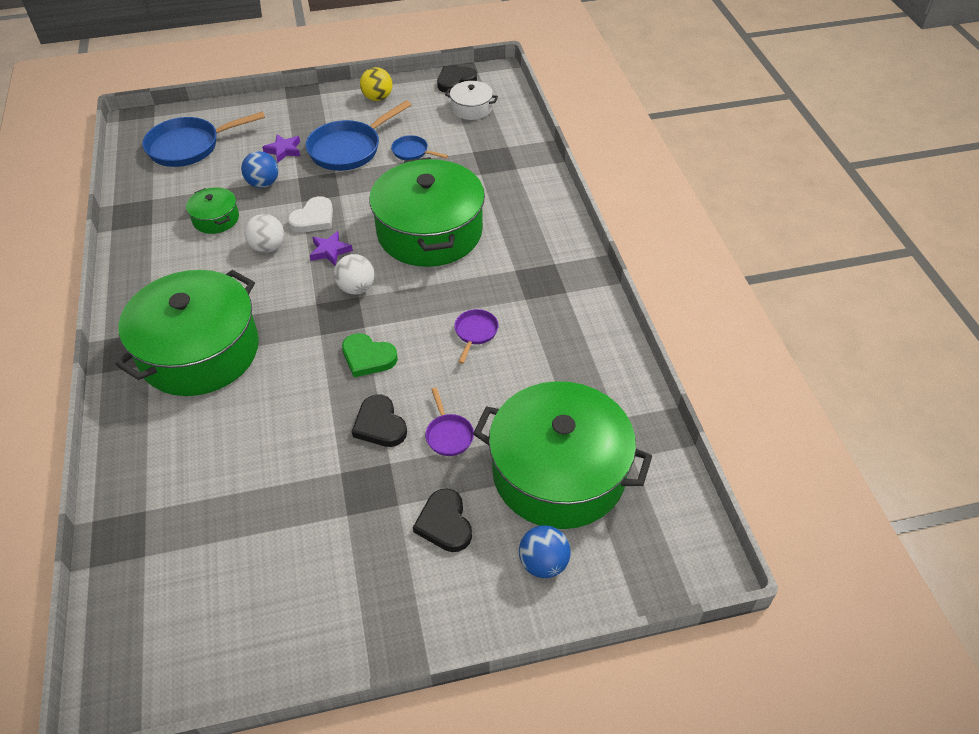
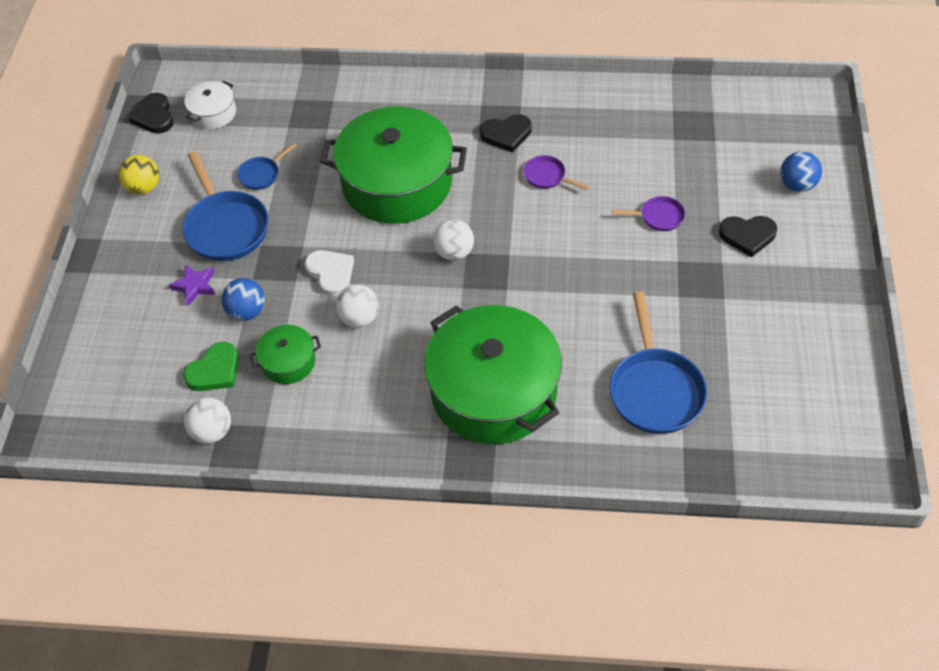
camera: 70 degrees left, 5 degrees up
(144, 198) = (212, 431): none -> white ball
(189, 146) = (133, 379): blue pan -> blue pan (655, 390)
(330, 251) = (389, 266): purple star -> none
(368, 357) = (550, 257): green heart -> green heart (215, 371)
(380, 424) = (633, 261): black heart -> black heart (506, 134)
(558, 472) = (716, 157): green pot -> none

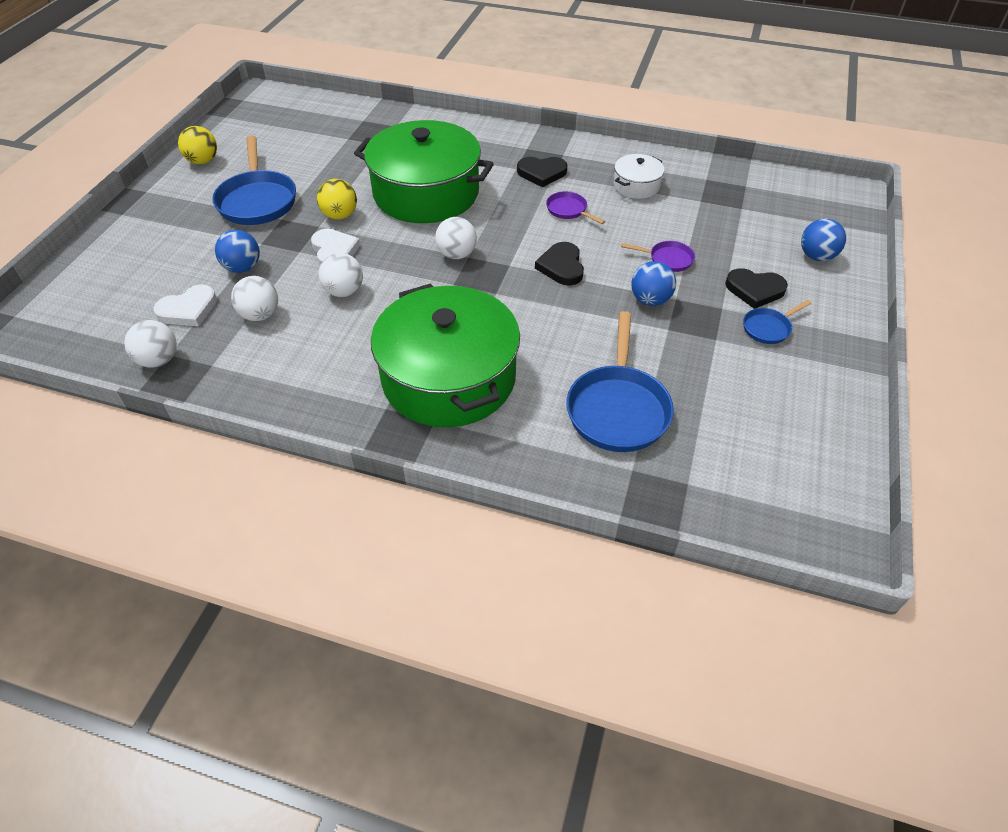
camera: 10 degrees right, 5 degrees down
(154, 116) = (238, 114): black heart -> black heart (561, 266)
(195, 286) = (207, 240): purple star -> none
(213, 113) = (289, 119): white pot -> white pot (636, 186)
(215, 371) = (188, 309): green heart -> white heart
(261, 174) = (308, 168): blue pan -> blue pan (768, 328)
(288, 362) = (260, 315): green pot -> white ball
(319, 229) = (340, 215): none -> yellow ball
(654, 267) = (650, 300): none -> blue ball

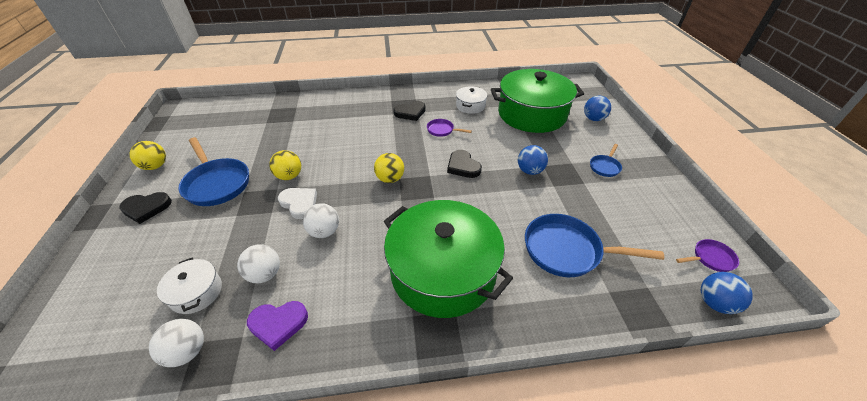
camera: 25 degrees left, 5 degrees down
(188, 309) = (196, 292): white heart -> white pot
(243, 268) = (230, 239): blue ball -> blue ball (714, 303)
(249, 366) = (278, 324): none -> purple heart
(426, 193) = (343, 144): green pot -> green pot (532, 114)
(456, 254) = (390, 179): white ball -> yellow ball
(618, 409) = (567, 250): blue pan -> blue pan turned 120 degrees clockwise
(667, 259) = (520, 143): purple pan -> purple pan (710, 258)
(754, 290) = (579, 147): black heart -> black heart (146, 208)

